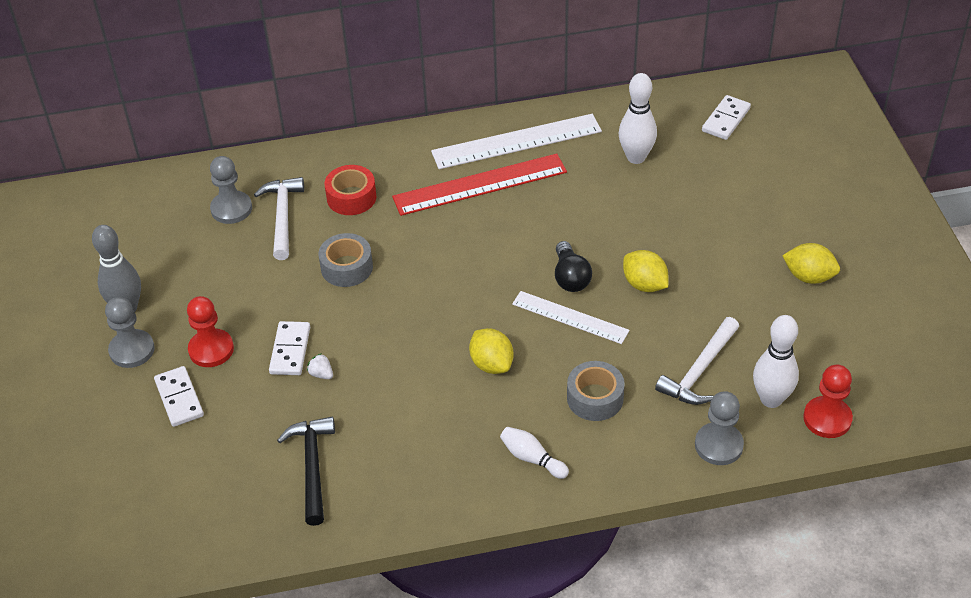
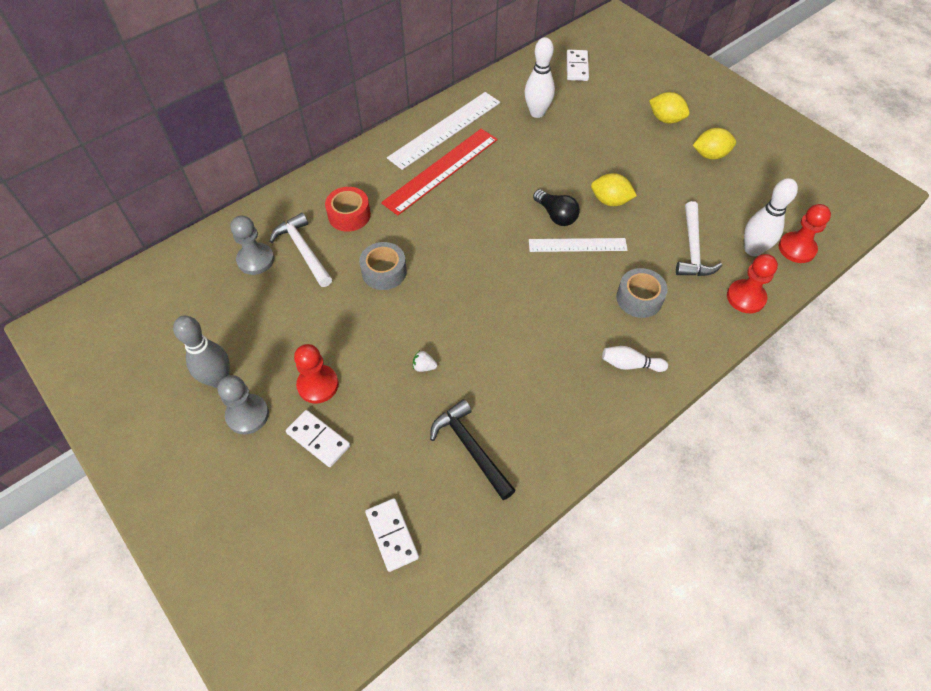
camera: 30 degrees left, 10 degrees up
(290, 350) = (385, 358): white domino -> white domino (392, 535)
(491, 364) = (548, 303): yellow lemon -> yellow lemon (665, 119)
(718, 445) = (745, 297): grey pawn -> red pawn

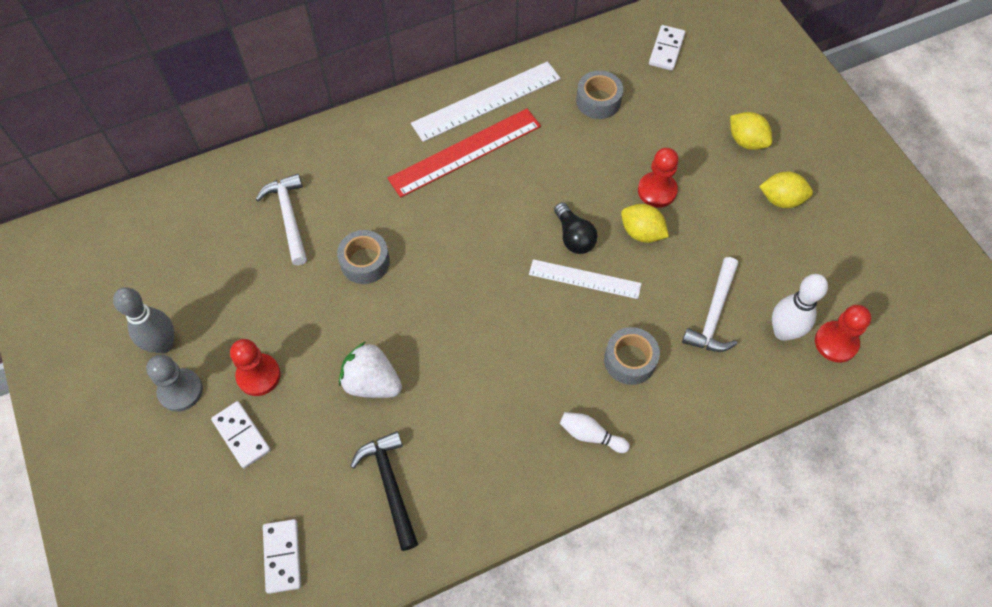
camera: 15 degrees right, 5 degrees up
(255, 260) = (237, 217): grey pawn -> none
(349, 215) = (349, 185): red tape -> none
(424, 367) = (372, 382): white strawberry -> white strawberry, size x2.35
(537, 113) = (598, 101): white bowling pin -> grey tape
(745, 297) = (751, 388): red pawn -> red pawn (657, 191)

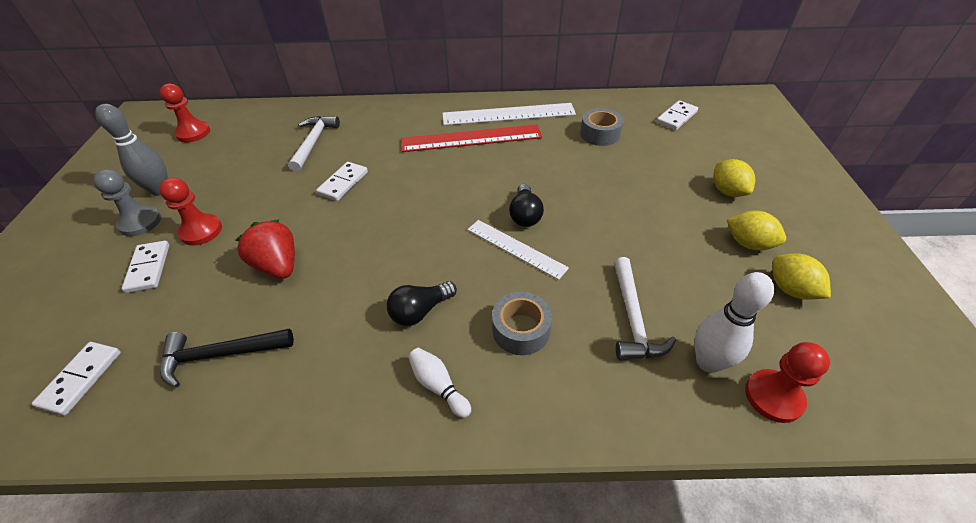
camera: 25 degrees right, 15 degrees down
(365, 262) = (343, 183): grey tape -> white domino
(372, 382) = (278, 265): white strawberry -> red strawberry
(390, 485) = (221, 355): black hammer -> black hammer turned 105 degrees counterclockwise
(536, 376) = (420, 311): none -> black light bulb
(641, 233) = (590, 229): yellow lemon -> yellow lemon (791, 289)
(657, 191) = (621, 203): red pawn -> red pawn (193, 133)
(714, 314) = (633, 318): white hammer -> white hammer turned 45 degrees counterclockwise

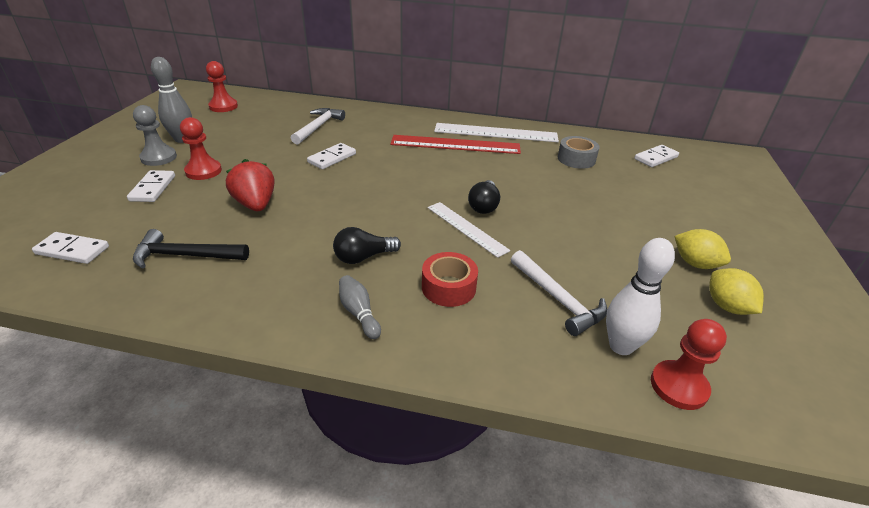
camera: 10 degrees right, 10 degrees down
(81, 379) = (72, 250): white domino -> white domino turned 75 degrees clockwise
(438, 386) = (359, 313): white bowling pin -> grey bowling pin
(521, 330) = (448, 287): grey tape -> red tape
(633, 318) = (558, 299): white hammer -> white hammer turned 45 degrees counterclockwise
(727, 191) = (687, 220): yellow lemon -> none

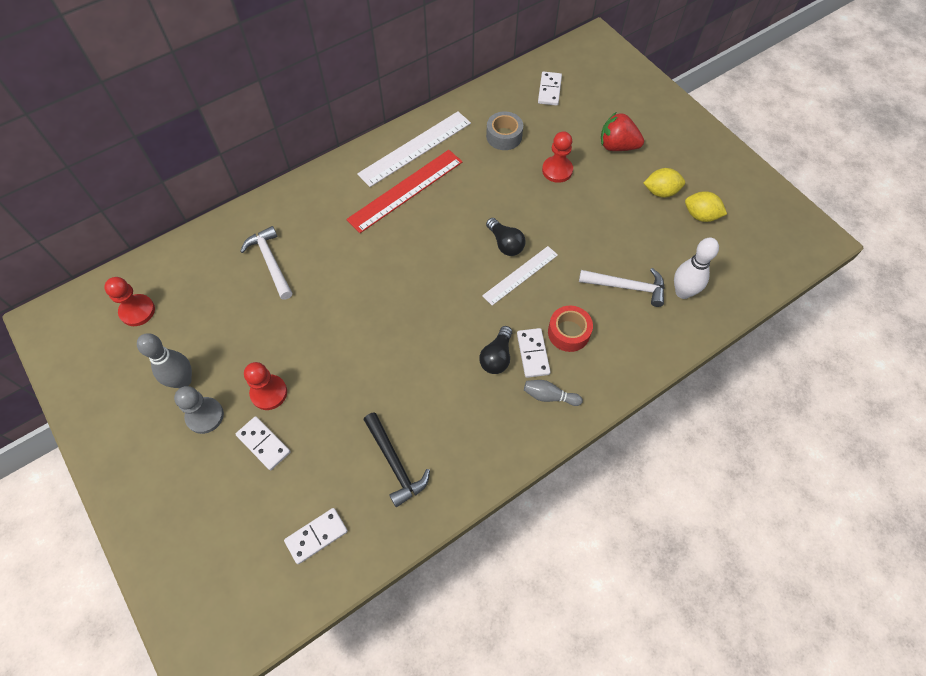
camera: 45 degrees left, 25 degrees up
(185, 256) = (395, 463): black hammer -> black hammer turned 75 degrees counterclockwise
(256, 204) = (364, 383): red strawberry -> red strawberry (617, 146)
(332, 158) = (340, 288): white domino -> white domino (532, 354)
(466, 228) = (520, 275): white ruler -> white ruler turned 45 degrees counterclockwise
(678, 386) = (724, 294): red pawn -> red pawn (557, 170)

